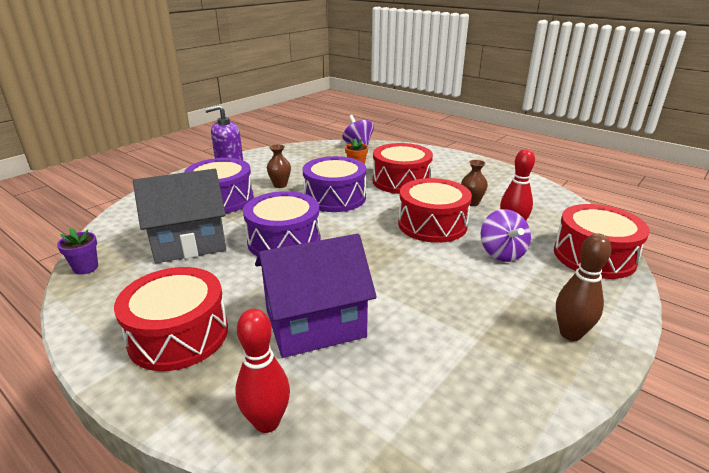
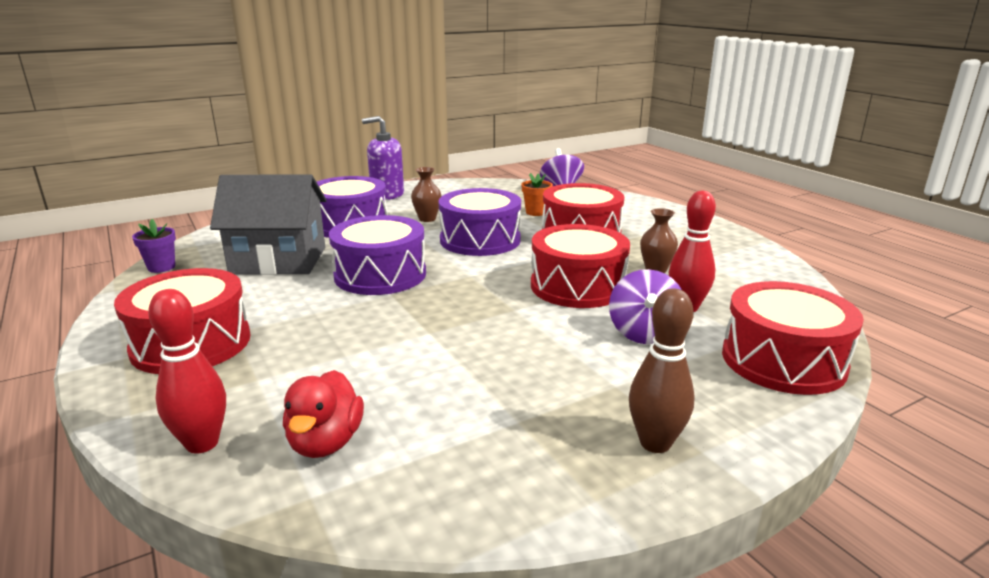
camera: 20 degrees right, 5 degrees down
(315, 323) = (338, 362): purple house -> none
(362, 393) = (326, 442): none -> red duck

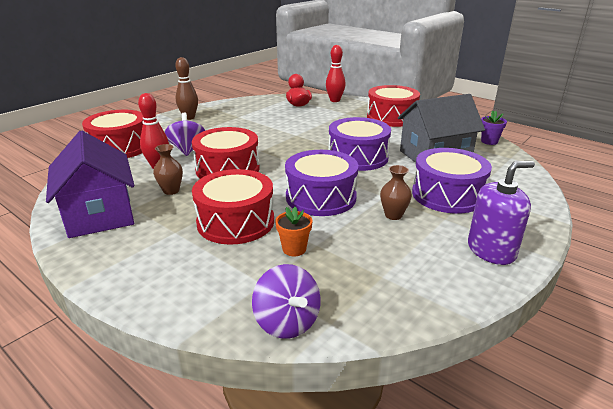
camera: 160 degrees right, 5 degrees up
(732, 258) = (100, 214): none -> purple house

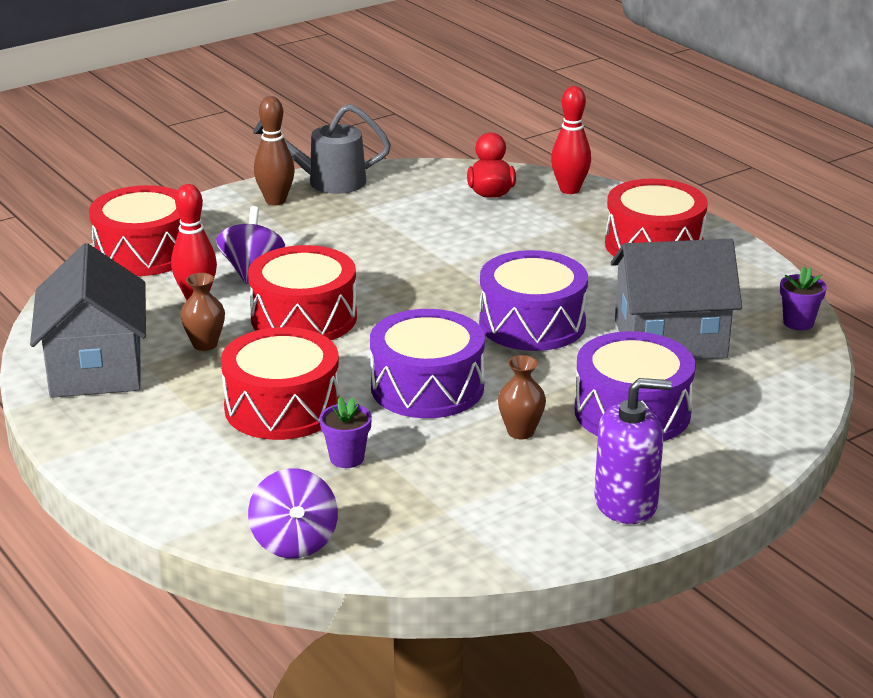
camera: 15 degrees right, 0 degrees up
(100, 214) = (96, 368): purple house -> grey house
(213, 107) = (327, 181): none -> grey watering can
(294, 249) = (347, 458): orange flower pot -> purple flower pot

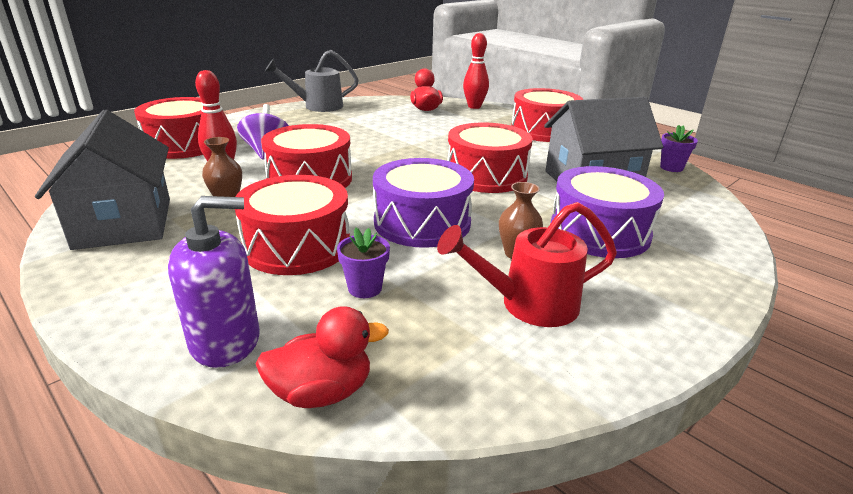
camera: 10 degrees left, 0 degrees up
(275, 201) = (283, 116): brown bowling pin -> none
(294, 542) = (322, 392): purple spinning top -> red duck
(506, 486) = (528, 304): none -> red watering can
(532, 323) = (486, 175): purple drum -> red drum
(626, 503) = (649, 314): purple soap dispenser -> purple soap dispenser (225, 341)

